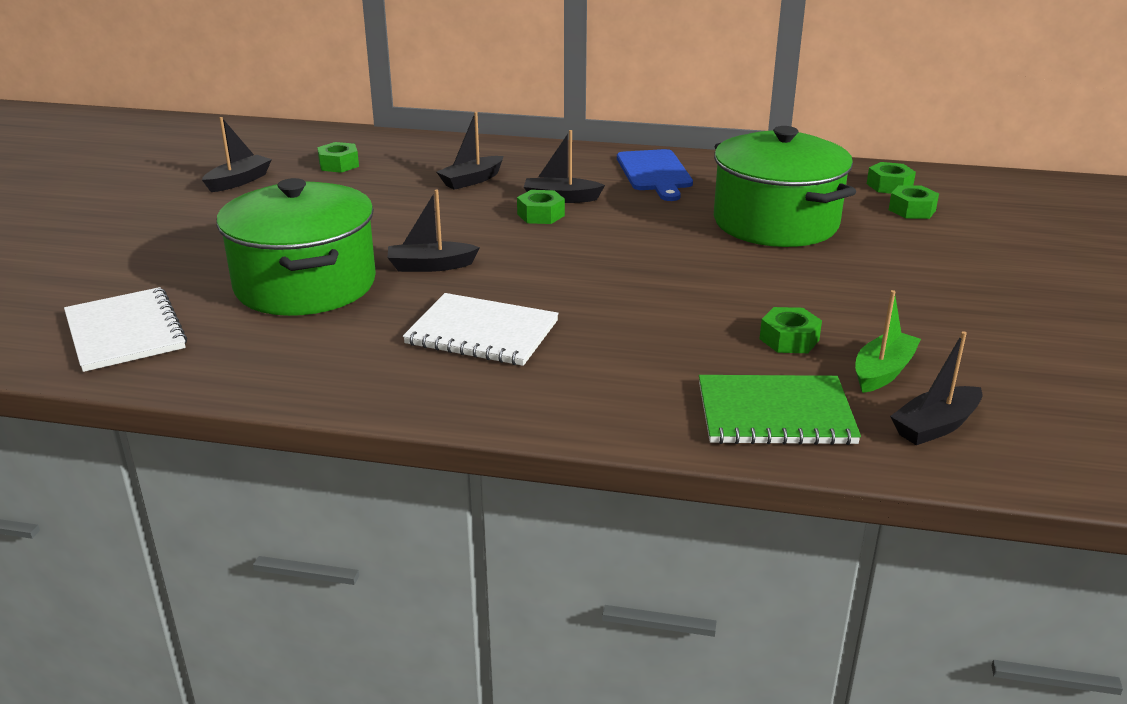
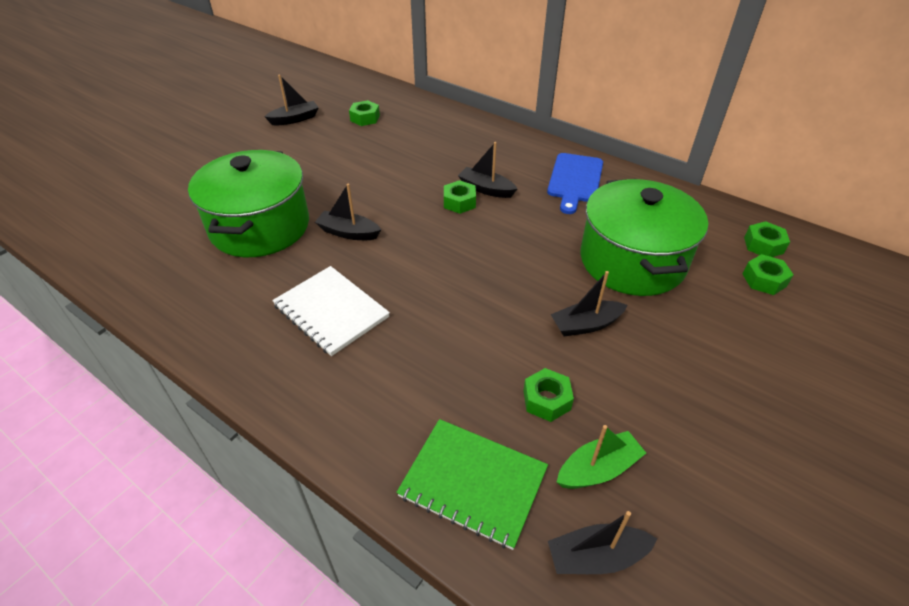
camera: 25 degrees right, 15 degrees up
(125, 332) = (131, 238): white notebook -> none
(471, 180) = (438, 155): black boat -> black boat (586, 325)

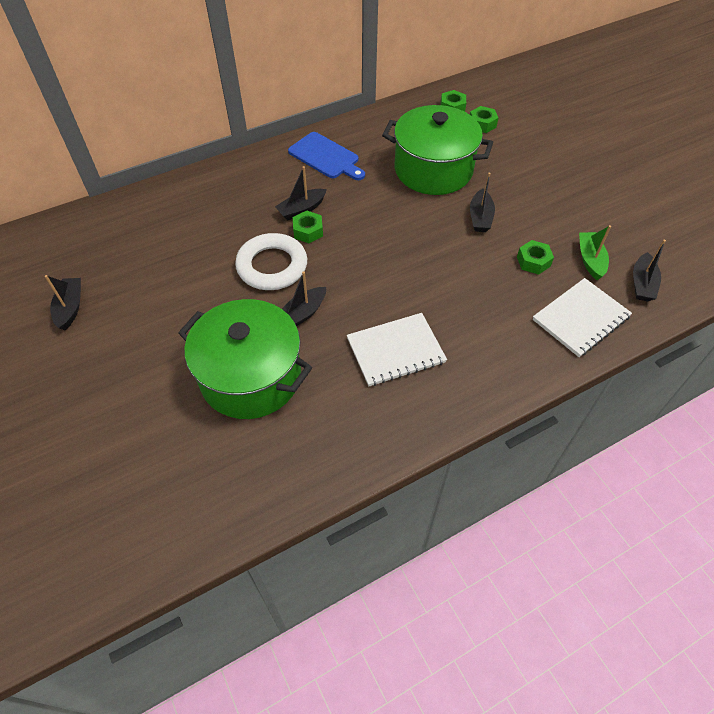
camera: 65 degrees left, 10 degrees up
(365, 118) = (120, 251): green nut -> none
(398, 196) = (272, 266): none -> white ring
(473, 482) = (580, 318): green notebook -> white notebook

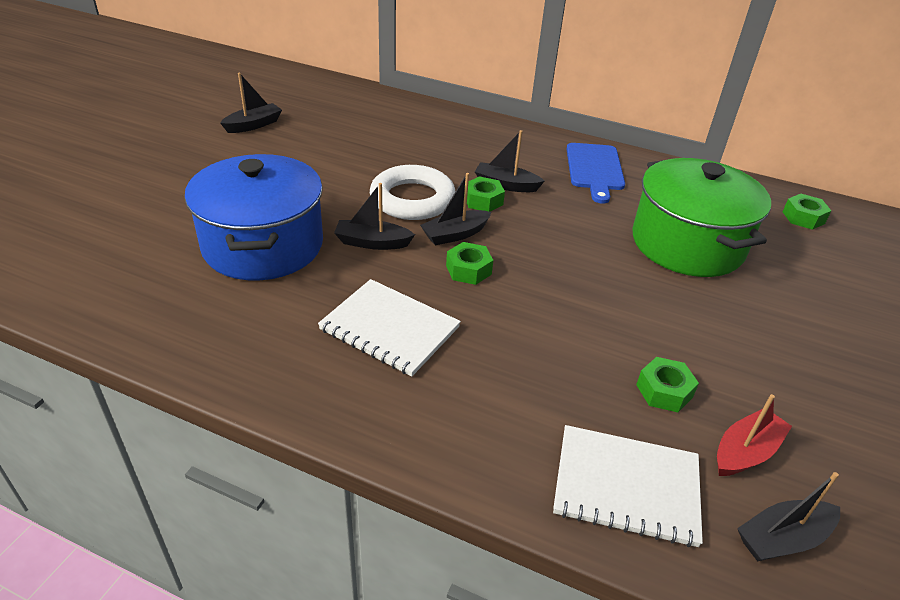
camera: 50 degrees right, 15 degrees down
(251, 376) = (263, 245): green pot -> blue pot
(480, 217) = (670, 311): black boat -> black boat (455, 234)
(482, 124) = (818, 250): green nut -> green nut (468, 270)
(590, 260) = (745, 452): green boat -> red boat

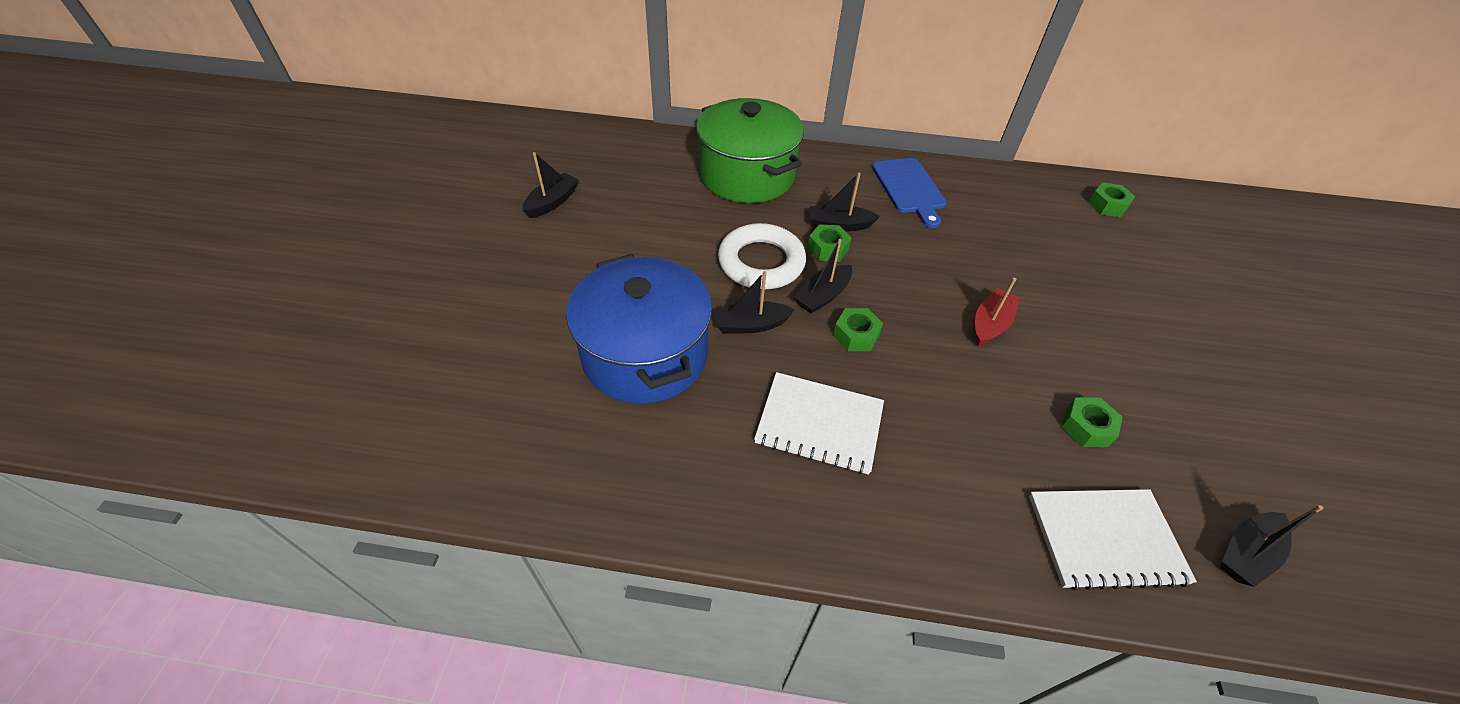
camera: 15 degrees left, 10 degrees up
(687, 244) = (1028, 258): green pot -> green pot (747, 175)
(745, 452) = (1178, 473): red boat -> red boat (990, 324)

